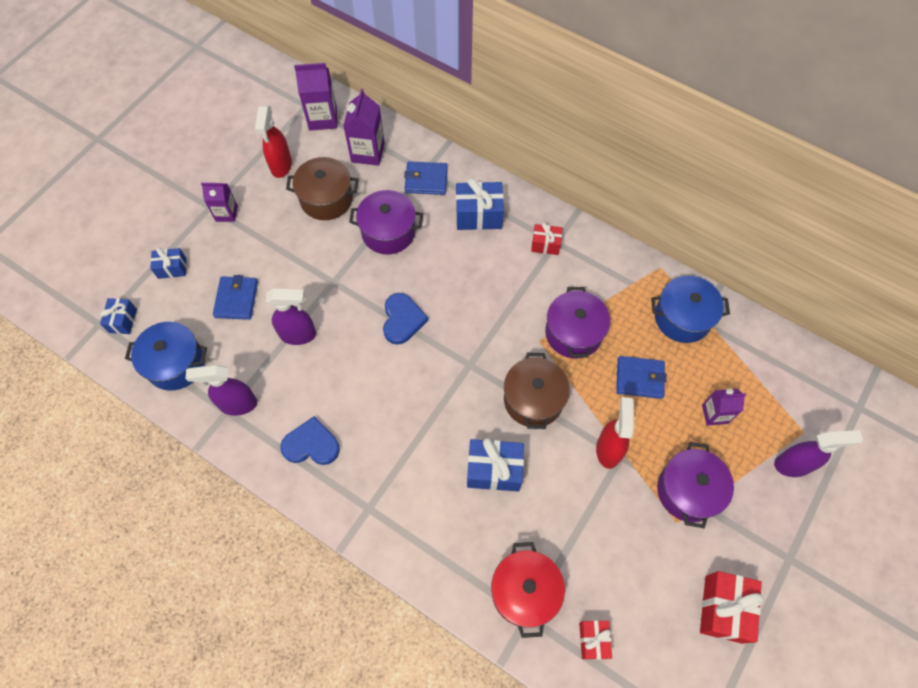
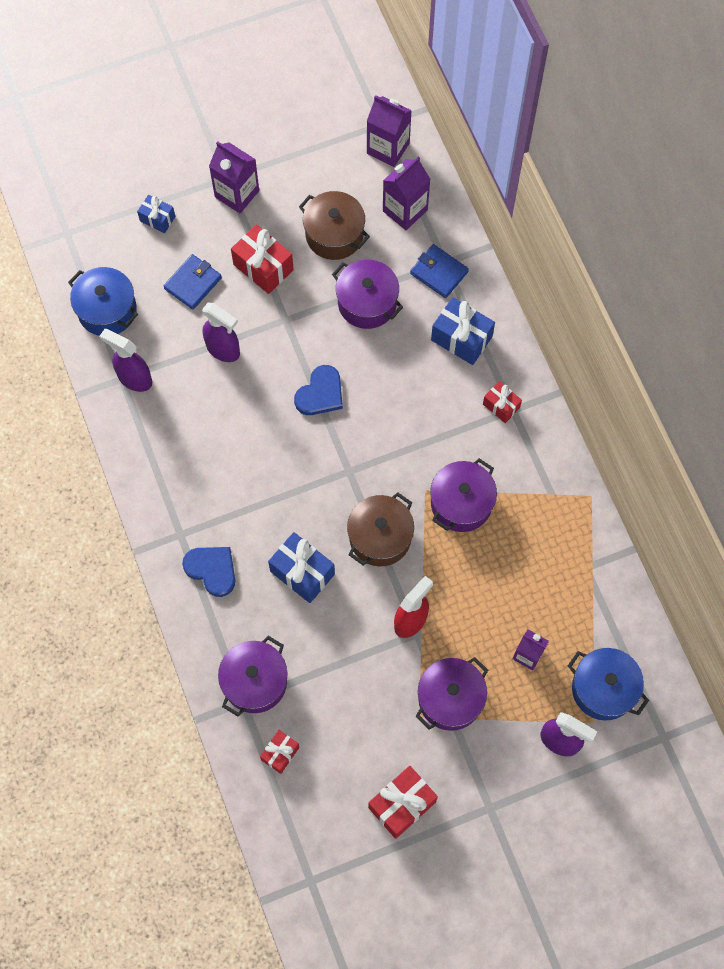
camera: 35 degrees right, 5 degrees up
(123, 320) = (88, 243): blue gift -> none
(226, 213) = (237, 194): purple carton -> purple carton, size x1.53
(281, 166) = (316, 175): red spray bottle -> none
(287, 254) = (263, 267): none -> red gift
(311, 444) = (170, 452): blue heart -> blue heart (212, 570)
(524, 592) = (255, 682): red pot -> purple pot
(639, 378) = (487, 581): blue wallet -> none
(682, 318) = (571, 555): blue pot -> blue pot (603, 689)

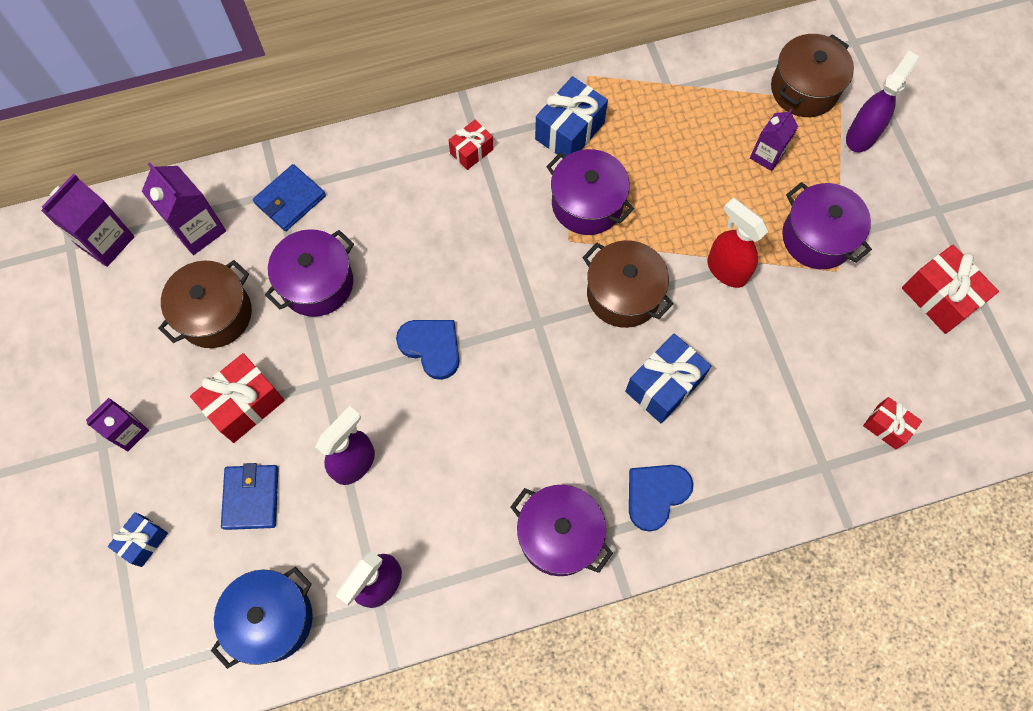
camera: 85 degrees left, 0 degrees up
(193, 283) = (251, 497): blue wallet -> blue wallet turned 45 degrees clockwise
(237, 194) = (129, 432): purple carton -> purple carton, size x0.65
(255, 682) = (800, 450): purple pot -> purple pot (559, 535)
(461, 338) = (380, 184): blue gift -> blue gift (569, 131)
(603, 689) = (804, 89): blue pot -> brown pot

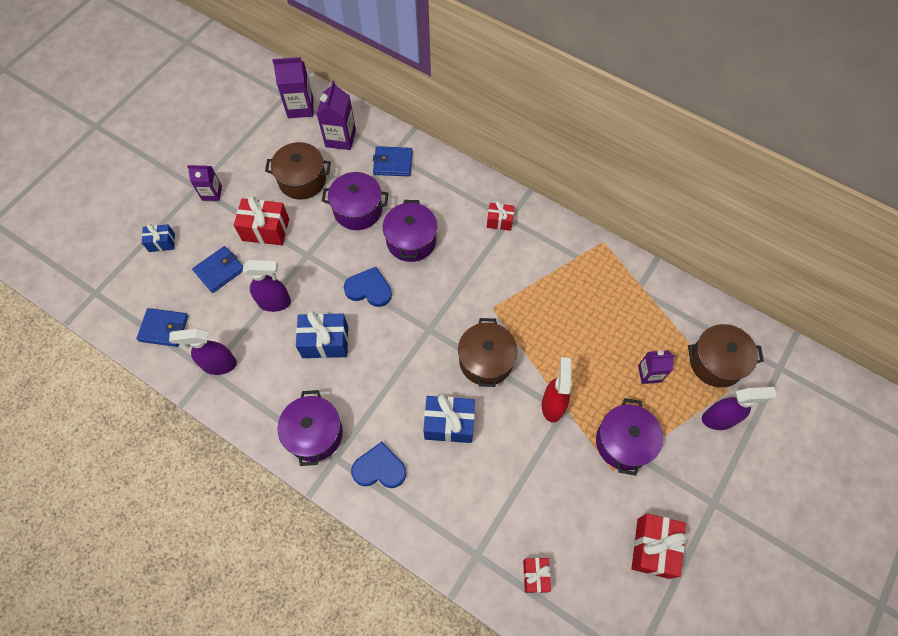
camera: 50 degrees right, 5 degrees down
(271, 619) = (164, 328): blue pot -> blue wallet
(431, 347) = (369, 289): blue heart -> blue heart turned 75 degrees counterclockwise
(569, 131) = (559, 259): blue gift -> blue gift (325, 342)
(587, 204) = (523, 301): purple pot -> purple pot (411, 241)

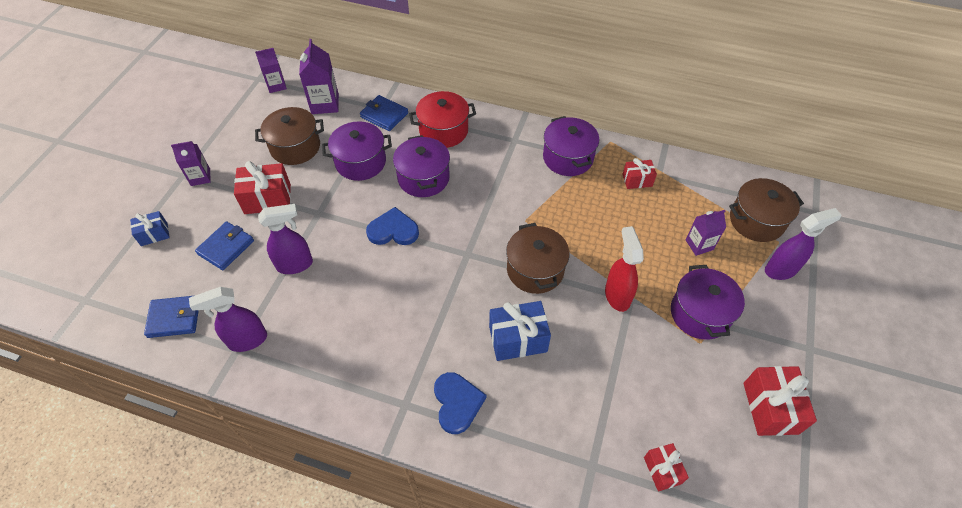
camera: 15 degrees left, 10 degrees down
(300, 107) = (276, 85): purple carton -> purple carton, size x0.65
(314, 434) = (374, 385): purple pot -> purple pot (568, 158)
(325, 342) = (360, 290): blue gift -> none
(379, 468) = (457, 403): blue heart -> blue heart turned 90 degrees clockwise
(393, 163) = (384, 115): blue wallet -> blue wallet turned 45 degrees clockwise
(444, 193) = (443, 131): none -> red pot
(499, 221) = (506, 144): red gift -> red gift (637, 180)

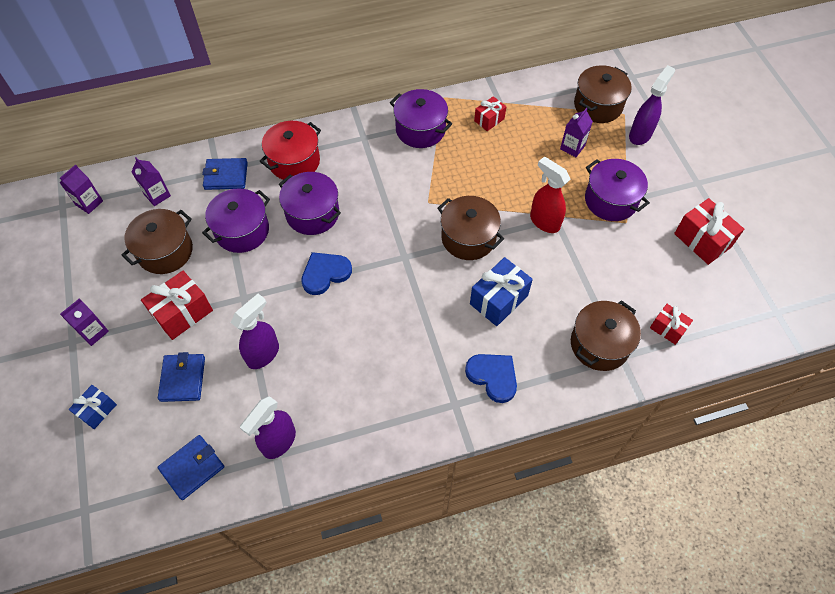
camera: 35 degrees left, 5 degrees up
(325, 104) = (157, 195): purple carton -> purple carton, size x0.65
(580, 440) = (599, 344): none -> brown pot

